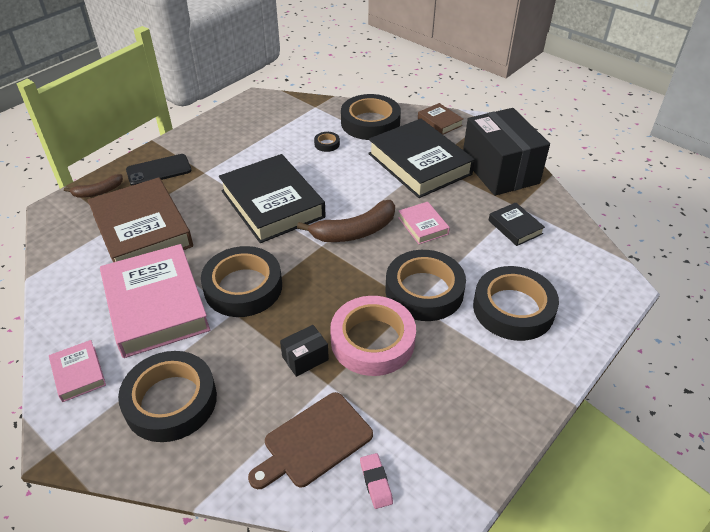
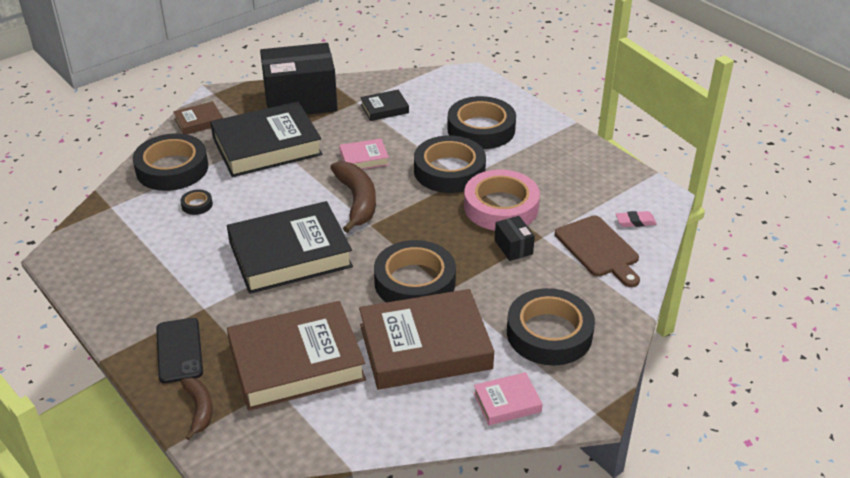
camera: 80 degrees left, 5 degrees down
(156, 305) = (425, 346): pink book -> brown book

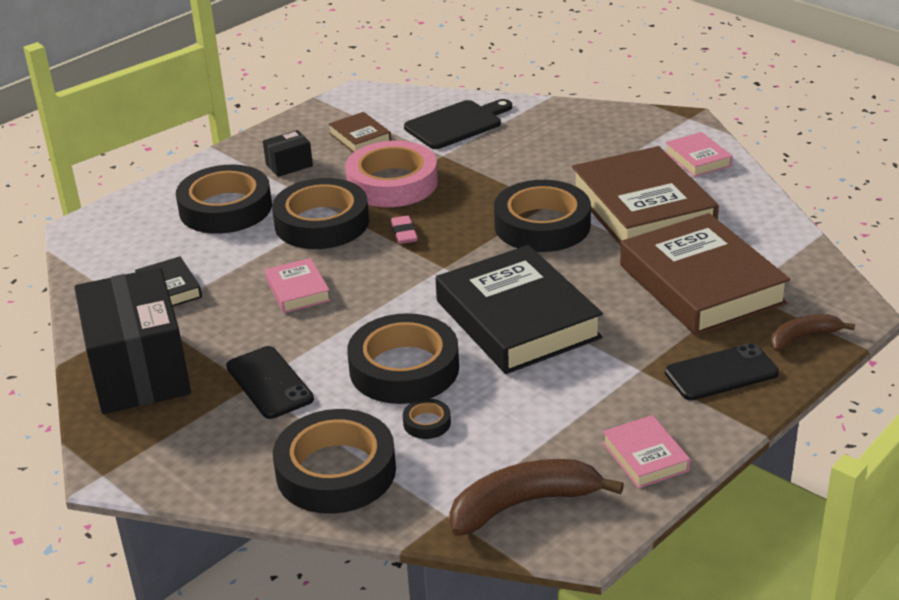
camera: 95 degrees left, 5 degrees down
(112, 295) = (645, 457): none -> pink book
(199, 122) = (196, 471): brown book -> brown book (360, 138)
(267, 146) = (269, 383): black book -> black phone
(357, 201) = (396, 283): brown banana -> brown banana (523, 504)
(513, 247) = (465, 170): black box -> black box (289, 165)
(549, 333) = (595, 144): black tape -> black tape (404, 368)
(598, 249) = (457, 124): brown cutting board -> black cutting board
(635, 221) = (405, 106): pink eraser -> pink eraser (404, 233)

